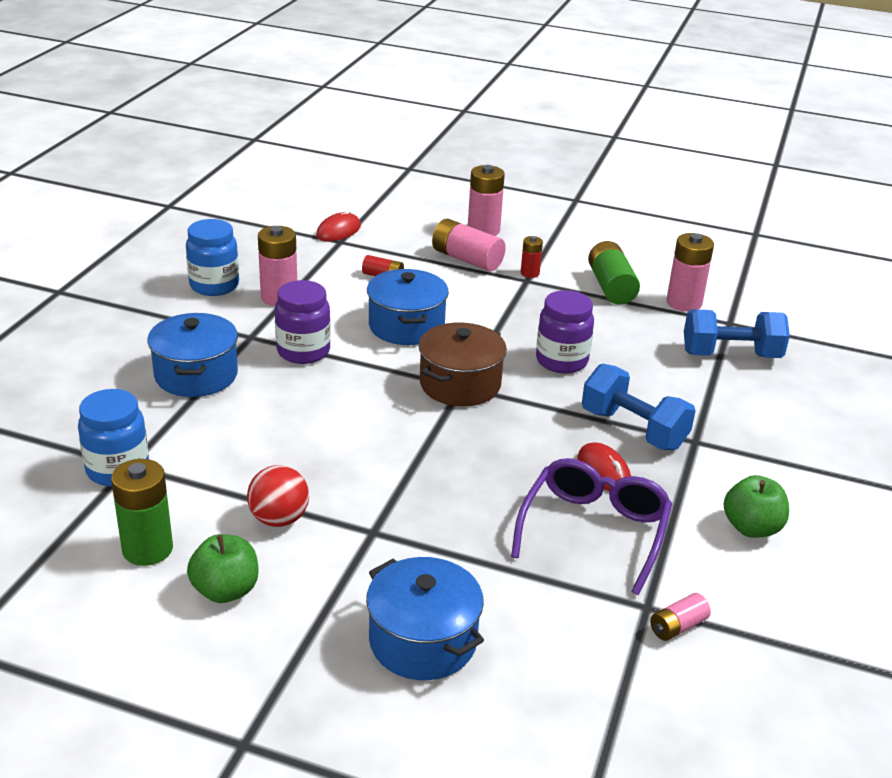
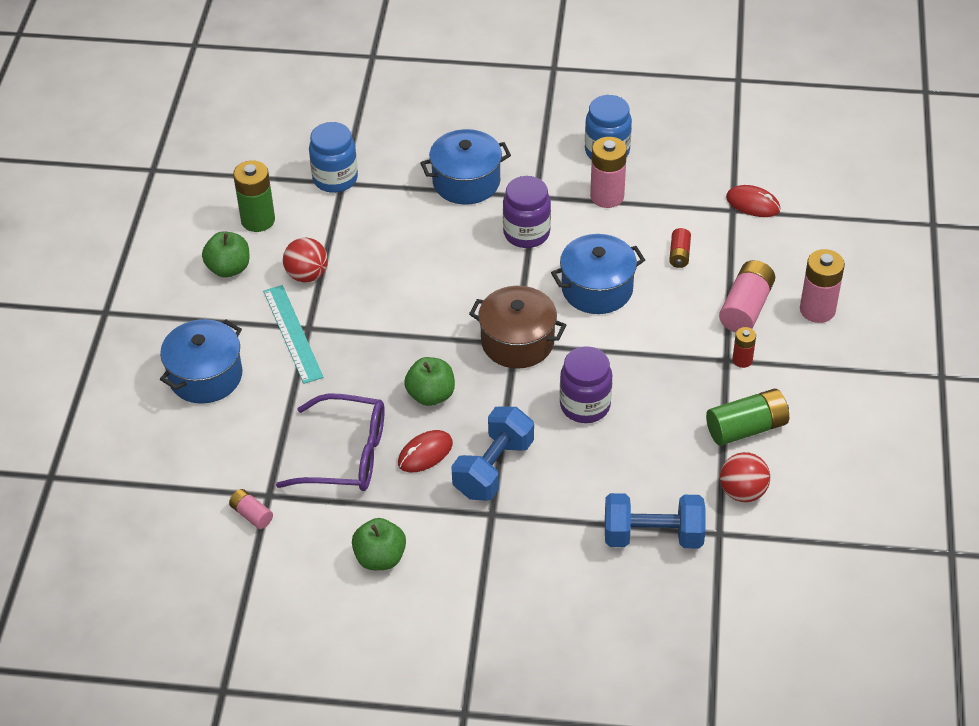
camera: 80 degrees right, 15 degrees up
(377, 546) = (292, 333): none -> turquoise ruler
(518, 453) = (431, 395): none -> green apple
(684, 303) = (742, 492): pink battery -> red ball
(731, 355) = (653, 536): blue dumbbell -> blue dumbbell turned 75 degrees counterclockwise

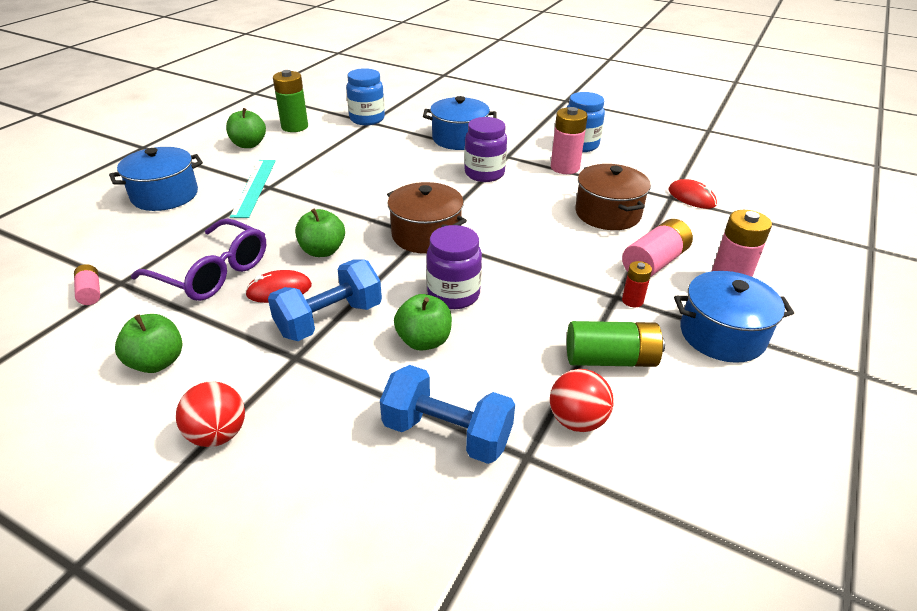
camera: 20 degrees right, 10 degrees down
(307, 275) = (298, 159): red ball -> red ball (218, 434)
(587, 462) = (424, 341): none -> green apple
(597, 289) = (520, 218): blue pot -> blue pot (722, 335)
(679, 254) = (608, 213): red battery -> brown pot

